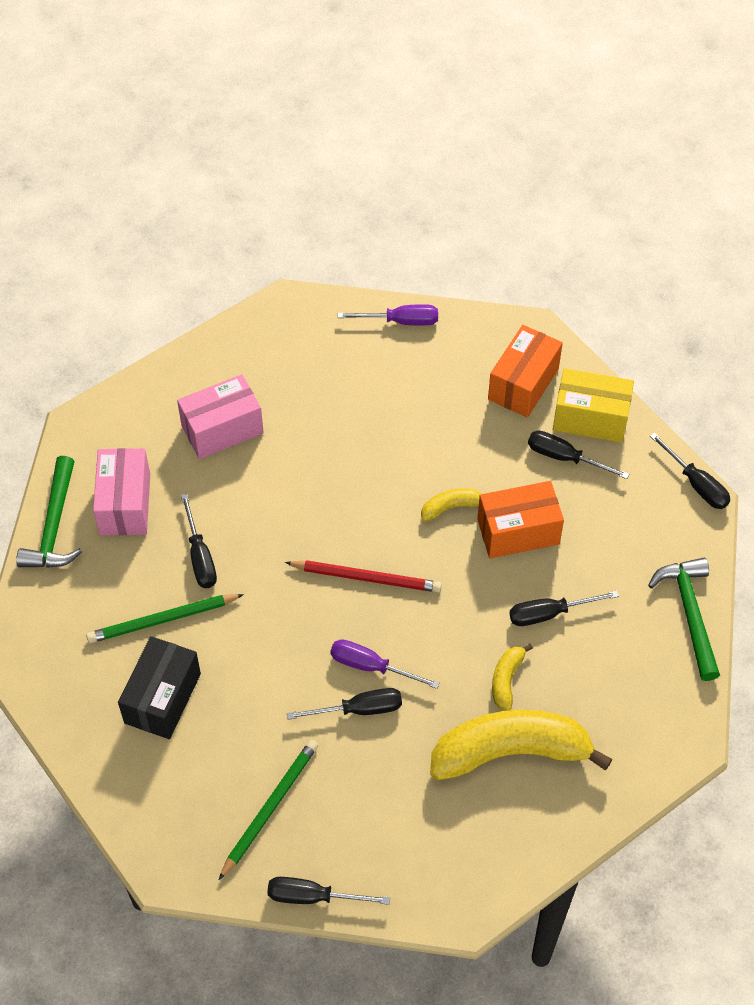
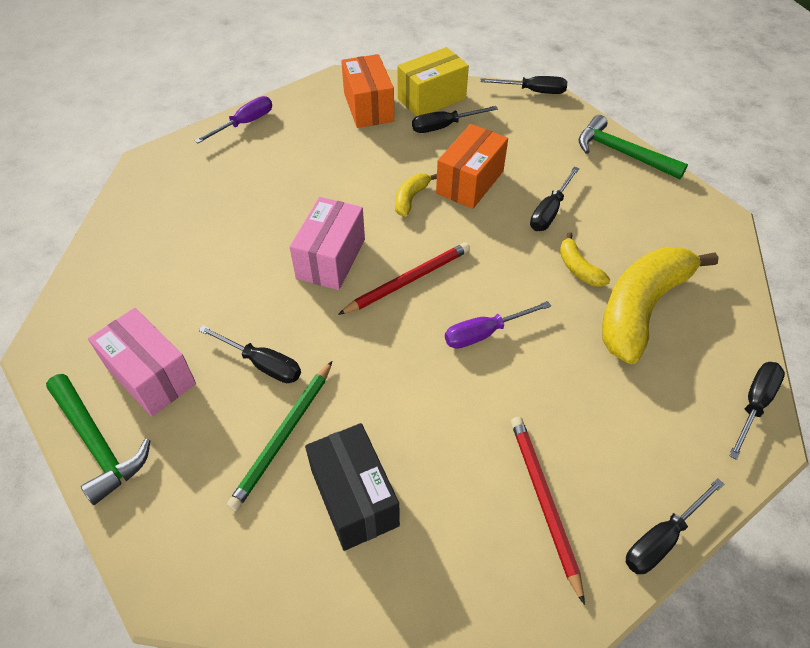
camera: 45 degrees left, 5 degrees down
(222, 429) = (181, 267): pink box -> pink box (331, 259)
(270, 808) = (544, 502): green pencil -> red pencil
(359, 709) = (513, 369): black screwdriver -> black screwdriver (754, 404)

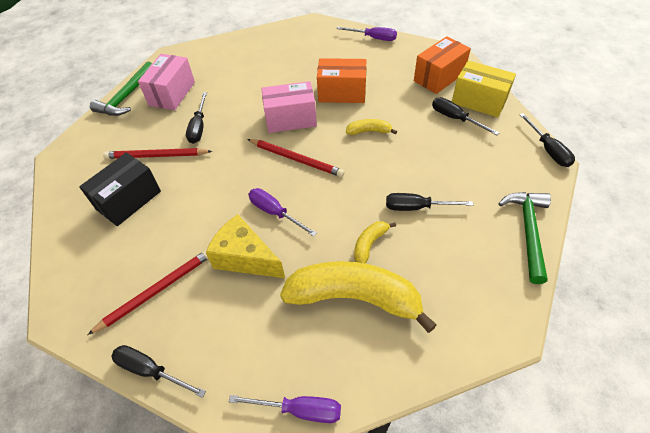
camera: 65 degrees right, 0 degrees up
(284, 436) = (156, 156): green pencil -> red pencil
(470, 182) = (410, 153): orange box -> orange box (342, 93)
(539, 387) = (245, 258): none -> yellow cheese
(754, 404) = (299, 410): black screwdriver -> purple screwdriver

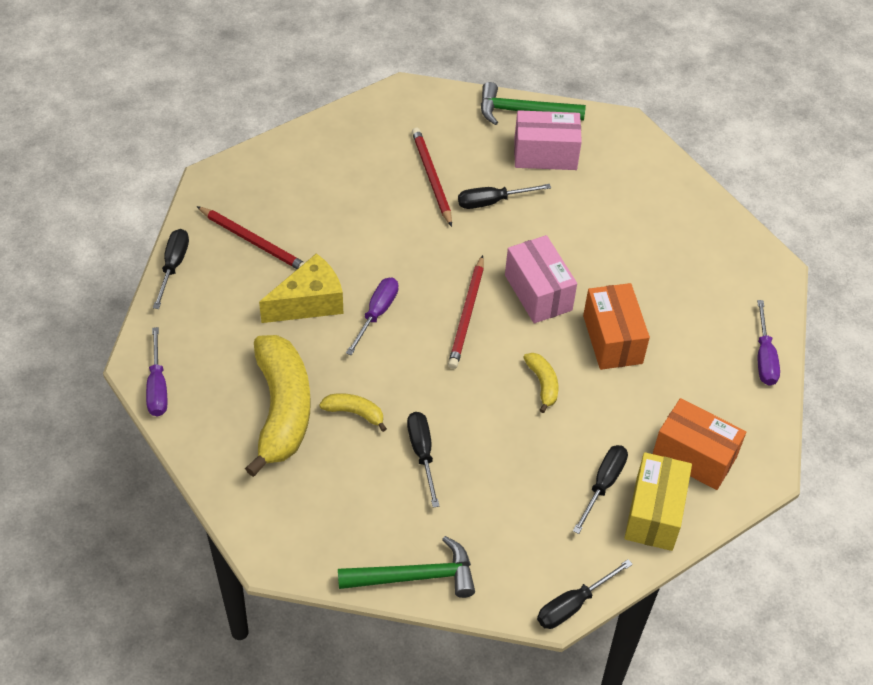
camera: 70 degrees right, 0 degrees up
(128, 200) = (359, 177): black box -> none
(245, 258) = (309, 303): yellow cheese -> yellow cheese turned 45 degrees clockwise

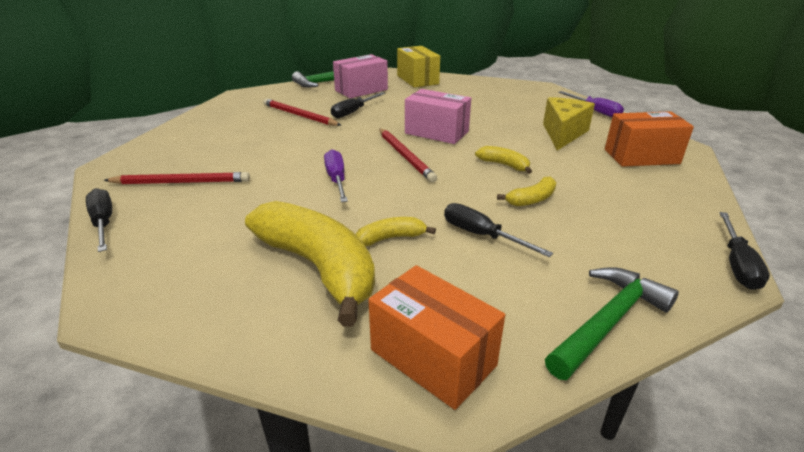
camera: 35 degrees left, 20 degrees down
(157, 387) = (149, 315): purple screwdriver -> none
(309, 303) = (270, 195): yellow cheese -> yellow cheese (563, 134)
(510, 442) = (532, 199): none -> yellow banana
(603, 485) = (623, 191): black screwdriver -> none
(612, 339) = (510, 133): orange box -> orange box (433, 357)
(654, 513) = (675, 189): yellow box -> yellow box (417, 80)

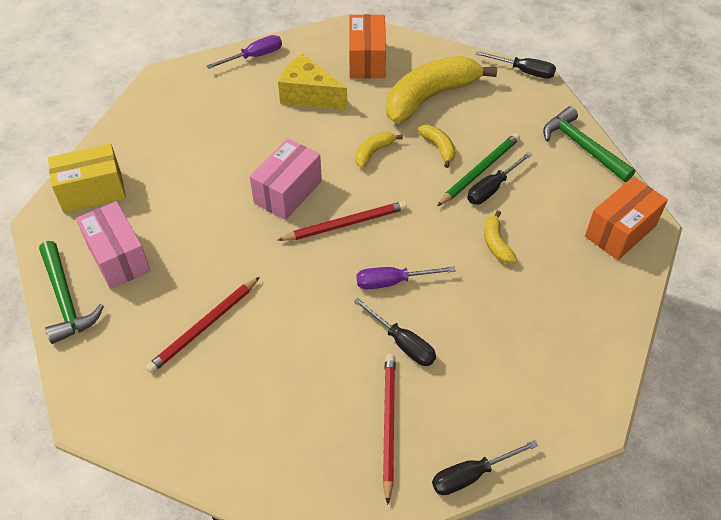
camera: 85 degrees left, 20 degrees up
(319, 267) = (537, 290): yellow banana -> yellow banana (430, 97)
(353, 112) = (205, 267): black screwdriver -> black screwdriver (402, 343)
(507, 226) = (479, 171): none -> green pencil

